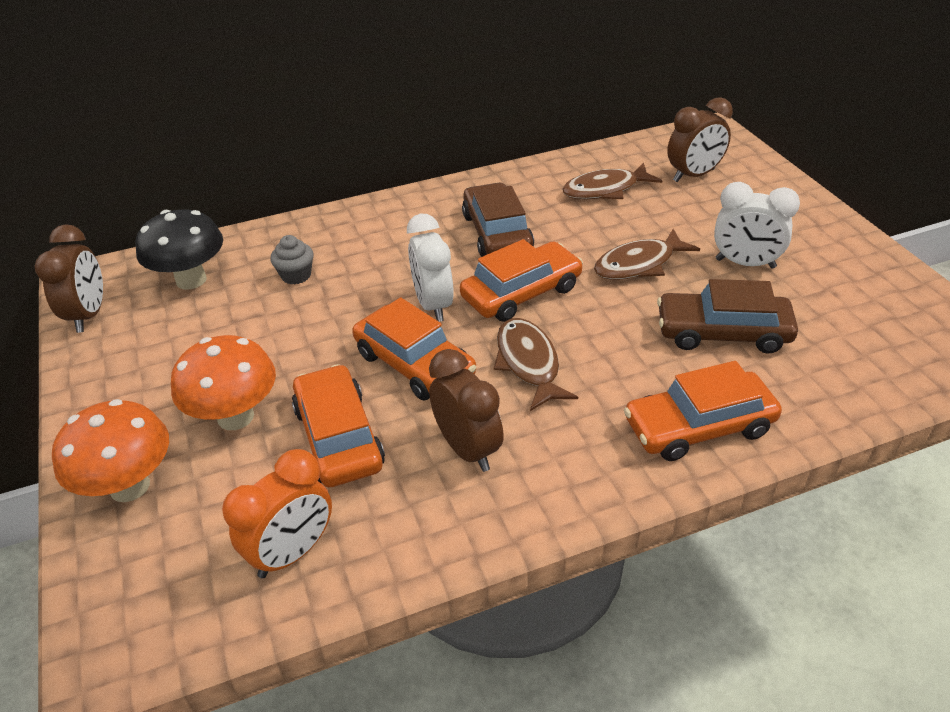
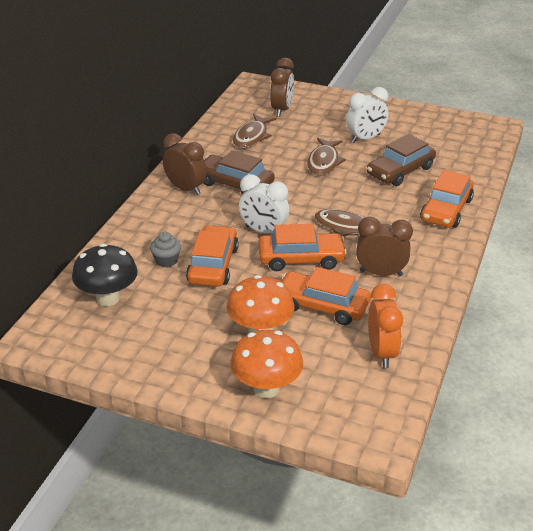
camera: 50 degrees left, 5 degrees down
(89, 315) = (80, 350): brown clock -> brown clock (186, 189)
(521, 293) = (294, 203): orange car -> orange car (213, 265)

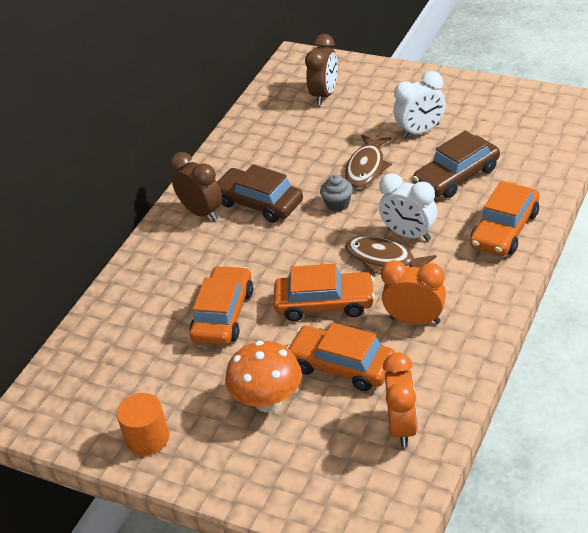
camera: 10 degrees right, 5 degrees up
(108, 298) = (103, 362): black mushroom -> none
(154, 358) = (147, 438): none -> orange cylinder
(166, 260) = (171, 310): grey cupcake -> grey cupcake (337, 204)
(252, 137) = (285, 135): brown fish -> none
(263, 231) = (285, 267): white clock -> white clock (409, 234)
(266, 388) = (267, 474): orange mushroom -> none
(380, 273) = (415, 320): brown clock -> orange clock

